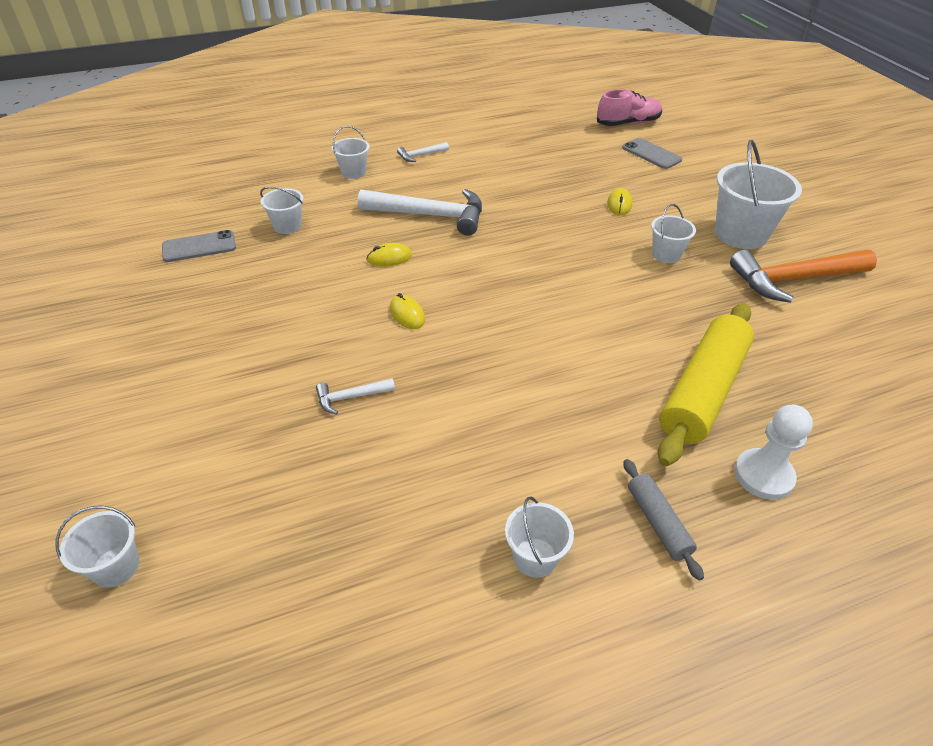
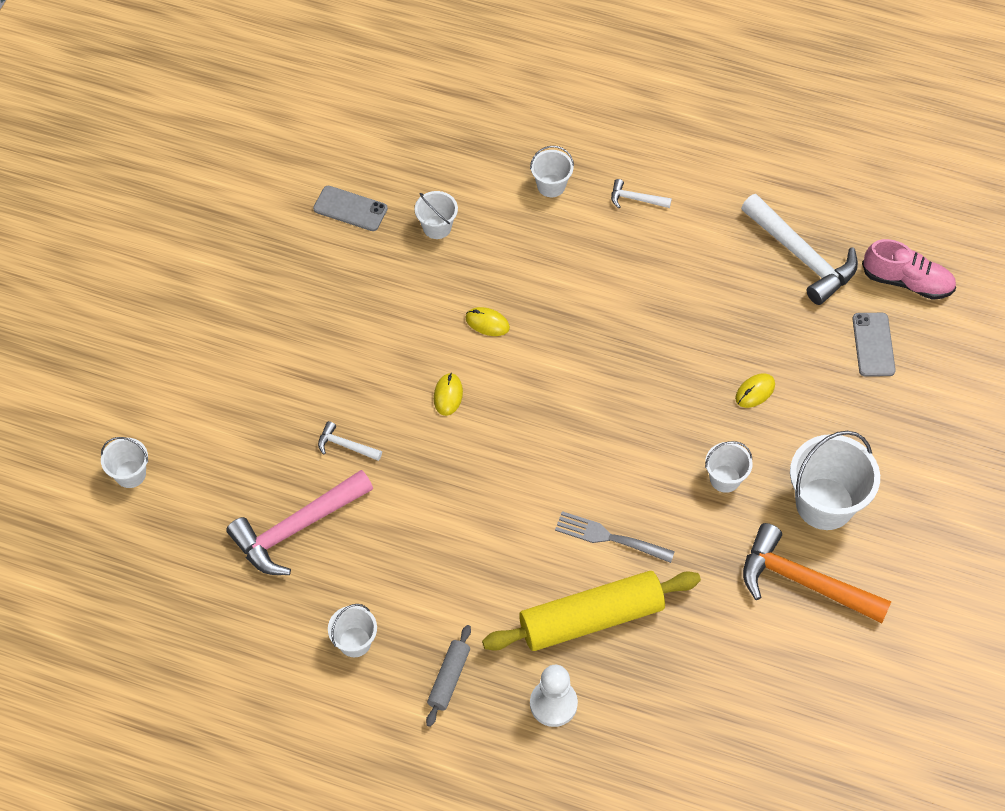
camera: 40 degrees right, 15 degrees up
(367, 493) = (297, 528): none -> pink hammer
(430, 215) = (567, 292): white hammer -> white hammer (801, 256)
(641, 331) = (609, 537): none -> grey fork

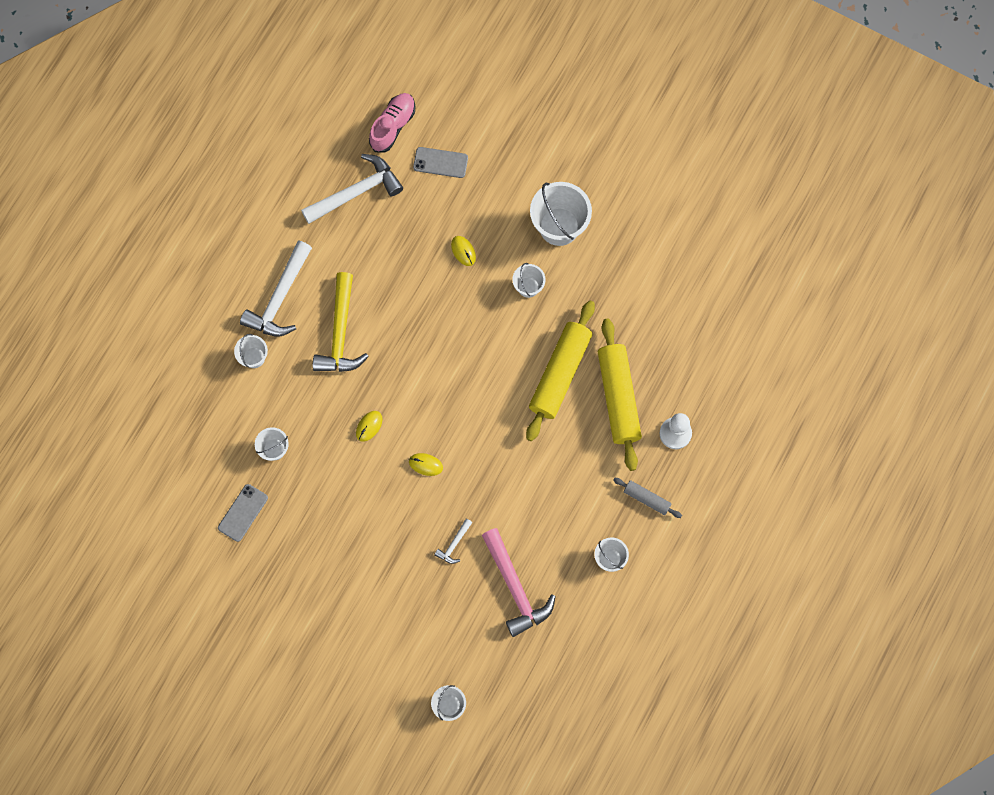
camera: 80 degrees left, 15 degrees up
(605, 271) = (340, 333): none -> yellow hammer
(609, 537) = (560, 373): grey fork -> yellow rolling pin
(636, 199) = (280, 298): white hammer -> white hammer, size x2.18
(804, 582) = (614, 254): orange hammer -> none

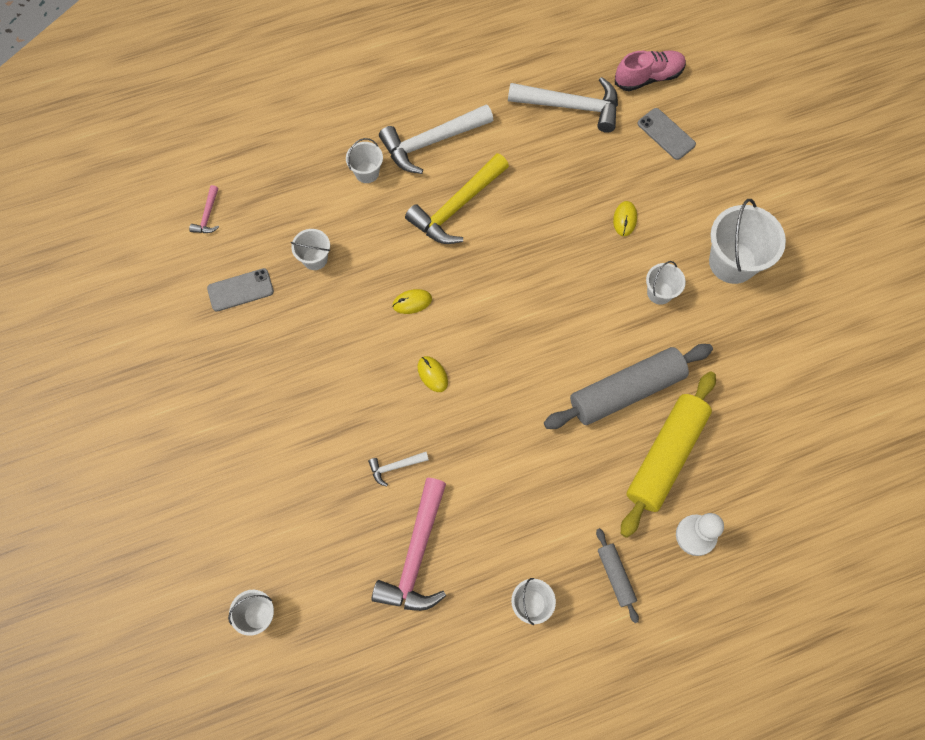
camera: 40 degrees right, 5 degrees down
(169, 479) = (208, 215): none -> pink hammer
(560, 373) = (626, 390): yellow rolling pin -> grey rolling pin

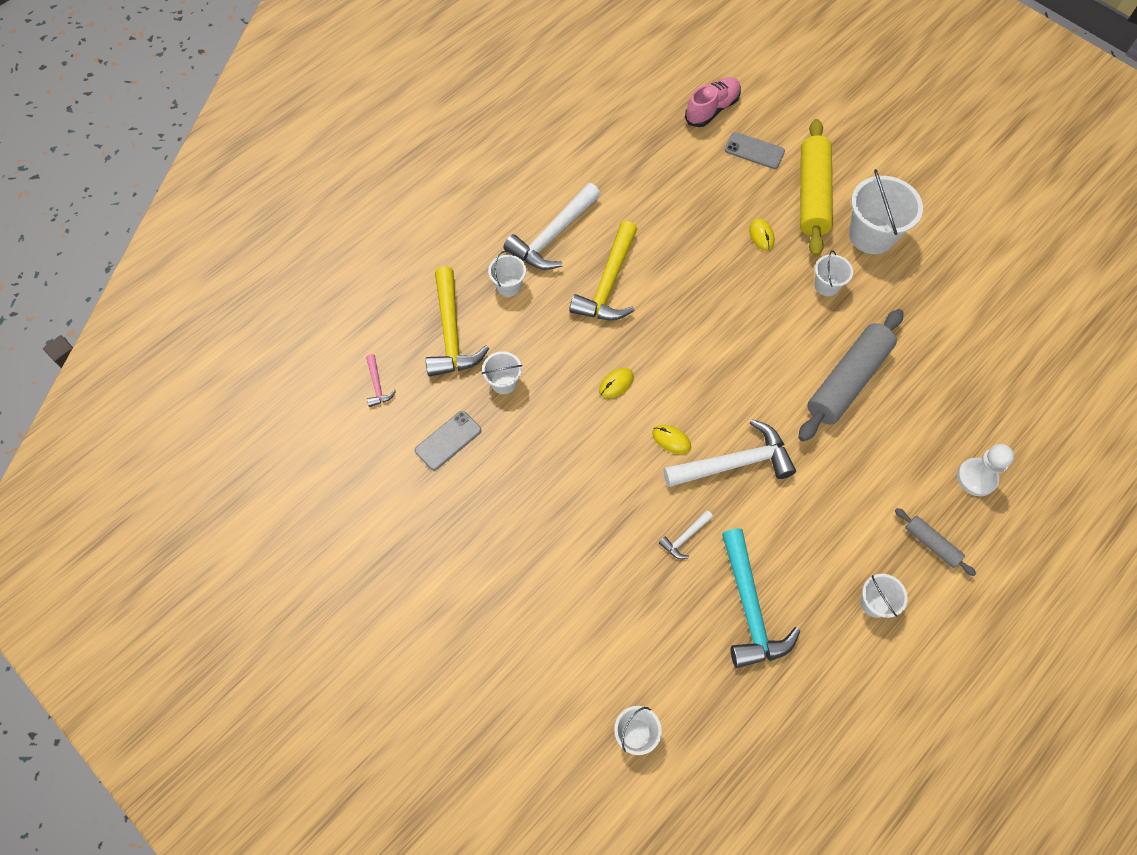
camera: 25 degrees left, 5 degrees down
(294, 195) = (451, 333): none -> yellow hammer
(416, 555) = (749, 608): pink hammer -> turquoise hammer
(571, 106) = (659, 158): white hammer -> white hammer (734, 463)
(666, 456) = (913, 422): yellow rolling pin -> yellow rolling pin (812, 195)

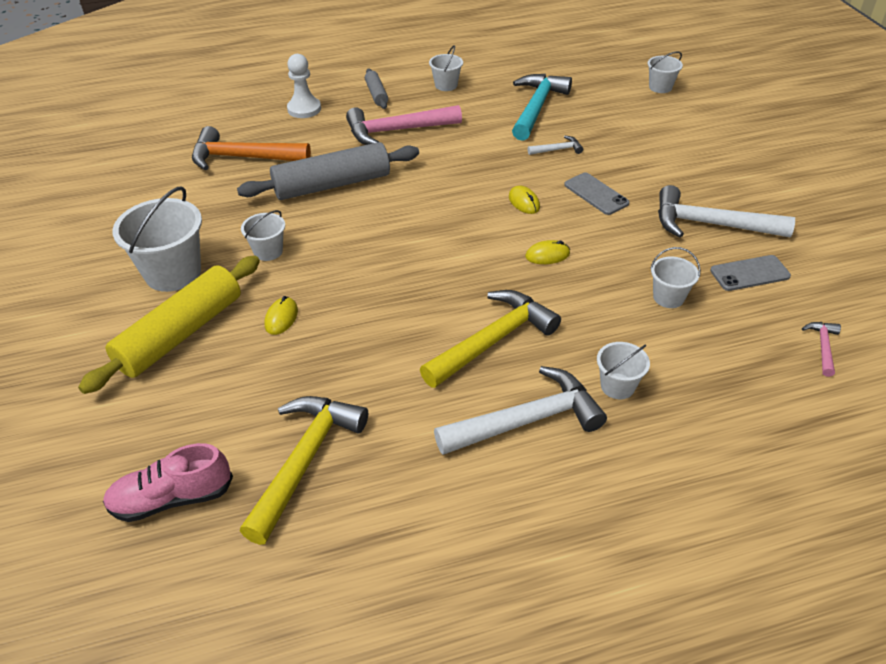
camera: 150 degrees left, 20 degrees down
(451, 333) = (713, 364): yellow hammer -> yellow hammer (305, 461)
(734, 463) = (481, 172): white hammer -> white hammer (711, 224)
(754, 151) = (184, 413): grey phone -> grey phone (596, 194)
(858, 489) = (397, 131): none -> pink hammer
(955, 377) = (243, 158): none -> orange hammer

